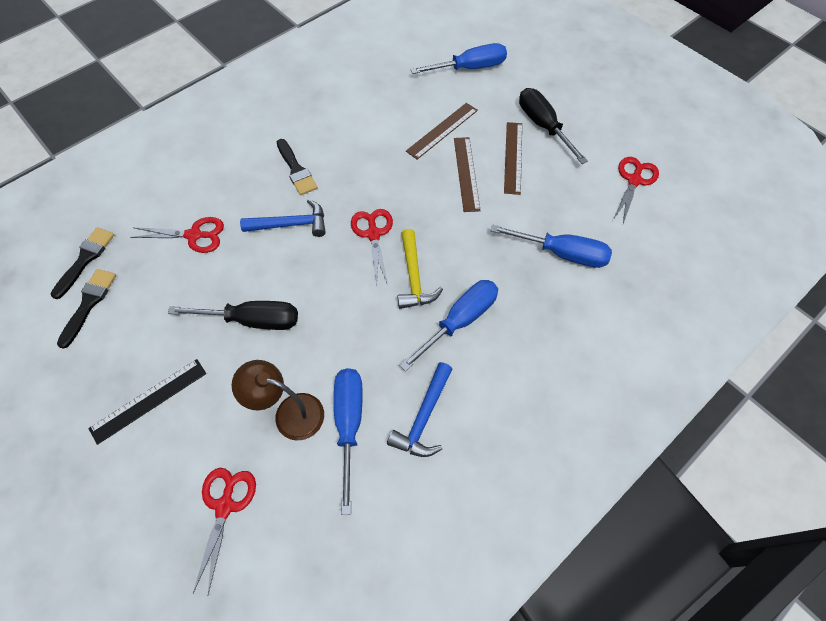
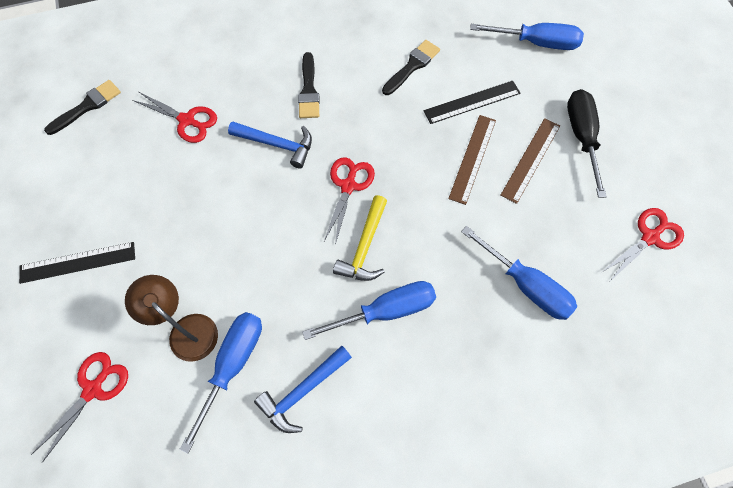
camera: 25 degrees right, 5 degrees up
(89, 303) = (71, 150): black brush -> black brush (412, 66)
(252, 320) = (197, 225): black screwdriver -> none
(442, 130) = (472, 102): brown ruler -> black ruler

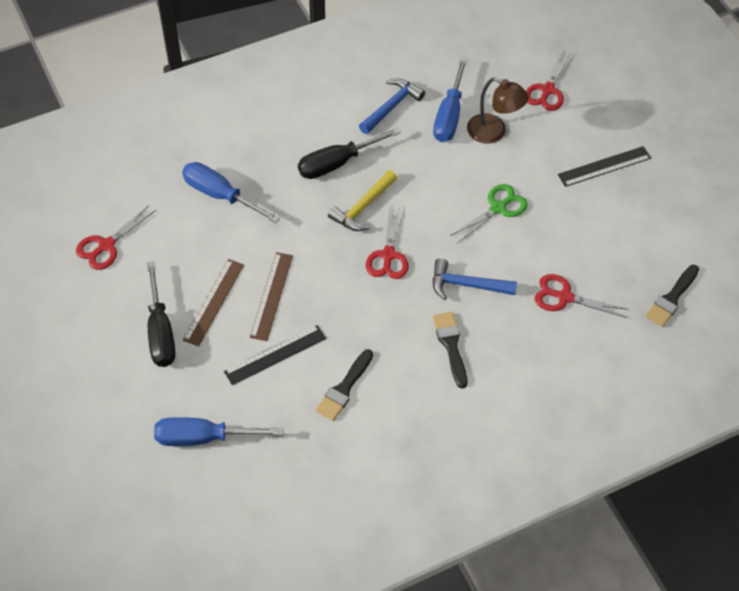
camera: 170 degrees right, 10 degrees down
(217, 225) = (498, 208): none -> green scissors
(365, 246) = (363, 207): yellow hammer -> yellow hammer turned 150 degrees counterclockwise
(385, 311) = (337, 163): blue screwdriver -> black screwdriver

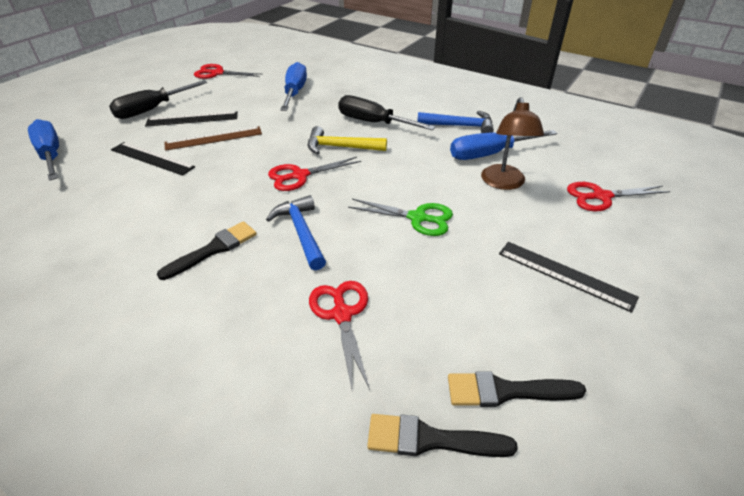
camera: 60 degrees right, 15 degrees down
(214, 302) = (192, 119): brown ruler -> black ruler
(344, 388) = (128, 203): black brush -> black brush (506, 391)

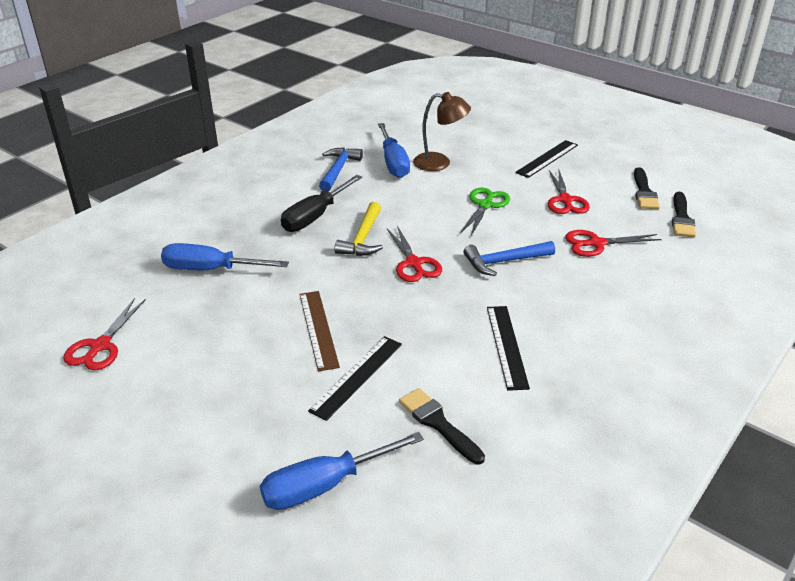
camera: 85 degrees left, 5 degrees down
(152, 109) = (208, 400): black screwdriver -> none
(192, 119) = (257, 354): black ruler -> black ruler (507, 346)
(214, 249) = (529, 309): black brush -> black brush (438, 423)
(601, 196) = (461, 130): red scissors -> red scissors (565, 200)

